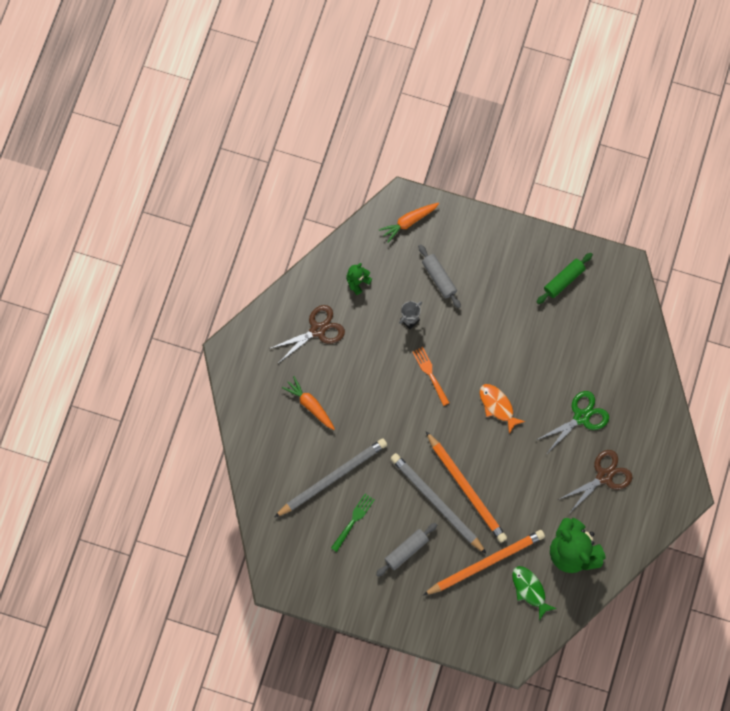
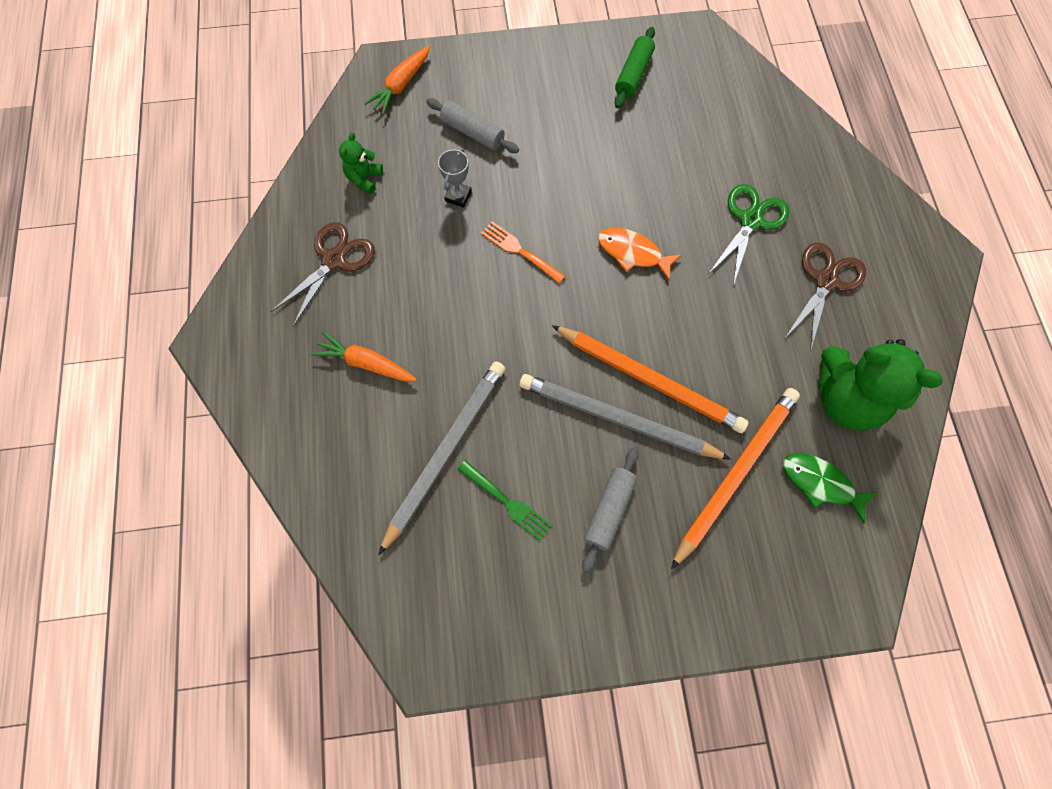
camera: 25 degrees left, 5 degrees down
(353, 520) = (507, 502): green fork -> green fork turned 120 degrees clockwise

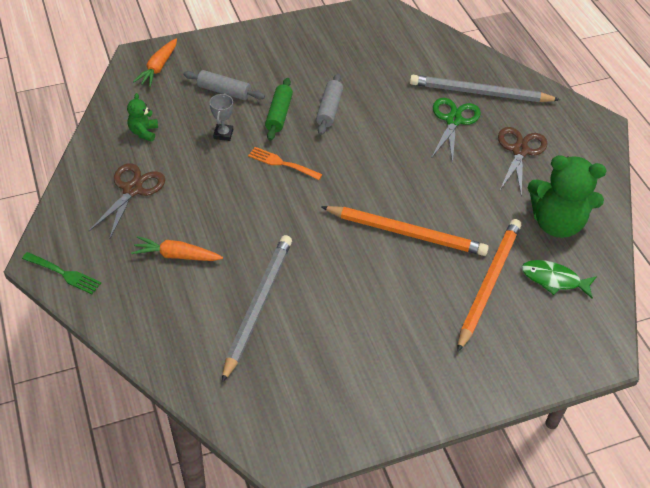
camera: 15 degrees left, 20 degrees down
(507, 502) = (316, 331): green fork -> green fork (64, 274)
(609, 510) = (399, 324): grey rolling pin -> grey rolling pin (329, 109)
(617, 419) = (388, 262): grey pencil -> grey pencil (480, 93)
(633, 74) = (339, 40): green rolling pin -> green rolling pin (279, 114)
(633, 253) = (370, 153): orange fish -> none

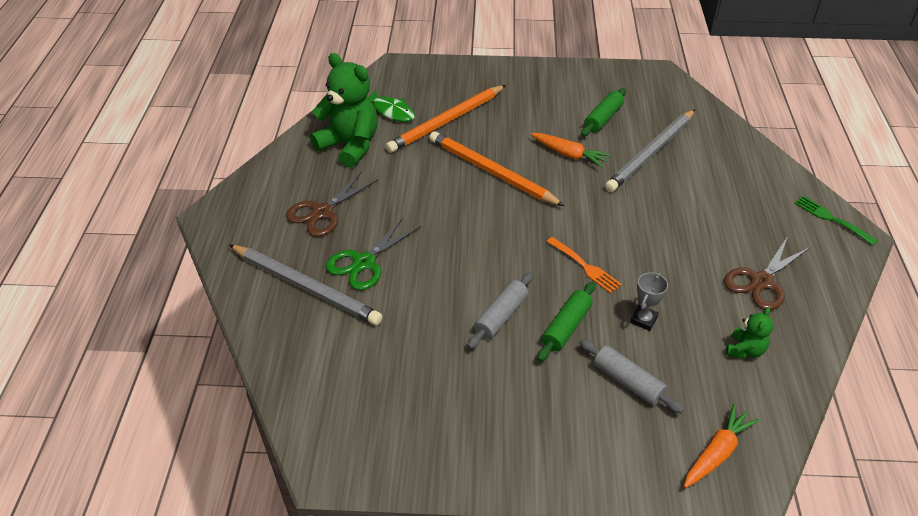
camera: 155 degrees left, 5 degrees down
(176, 255) = (719, 207): orange carrot -> orange carrot (569, 154)
(325, 343) = (603, 118): none -> green rolling pin

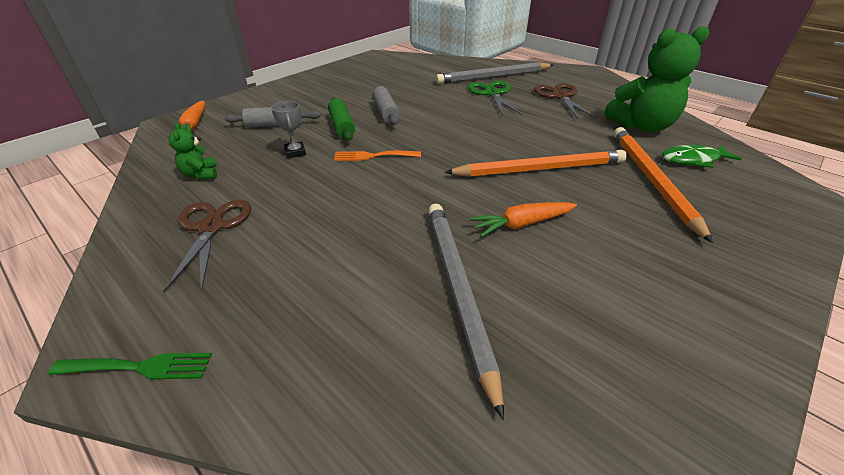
camera: 130 degrees right, 5 degrees down
(603, 118) = (574, 296): green rolling pin -> none

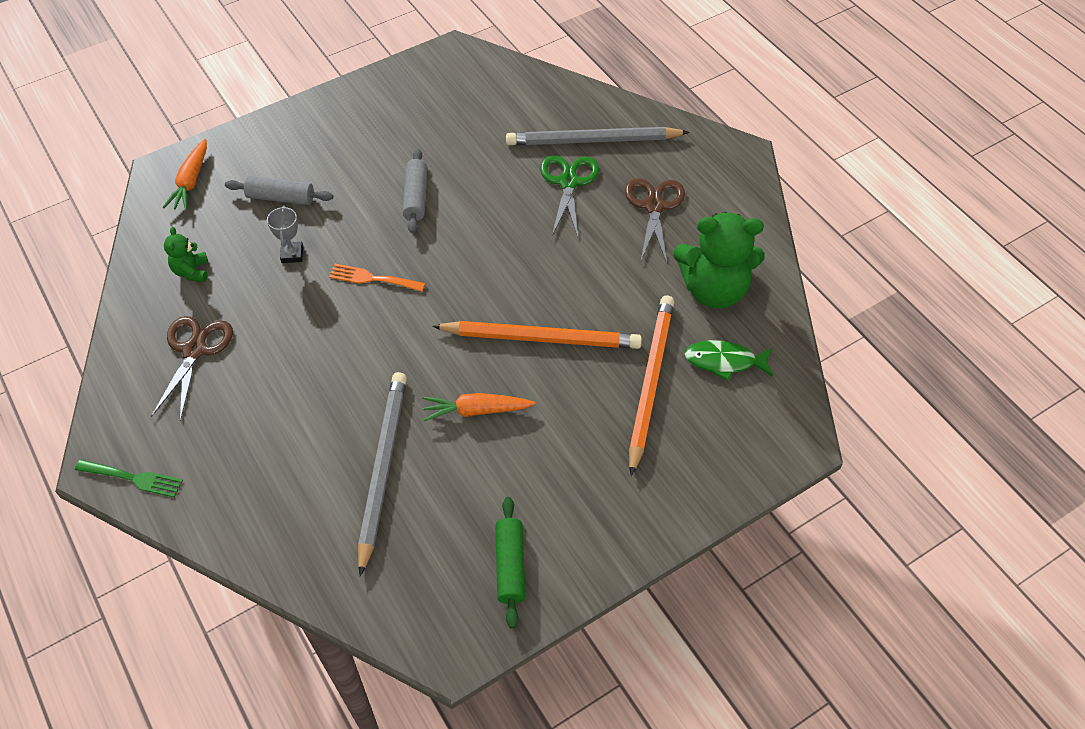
camera: 15 degrees right, 15 degrees up
(342, 126) = (355, 215): green rolling pin -> green rolling pin (510, 566)

